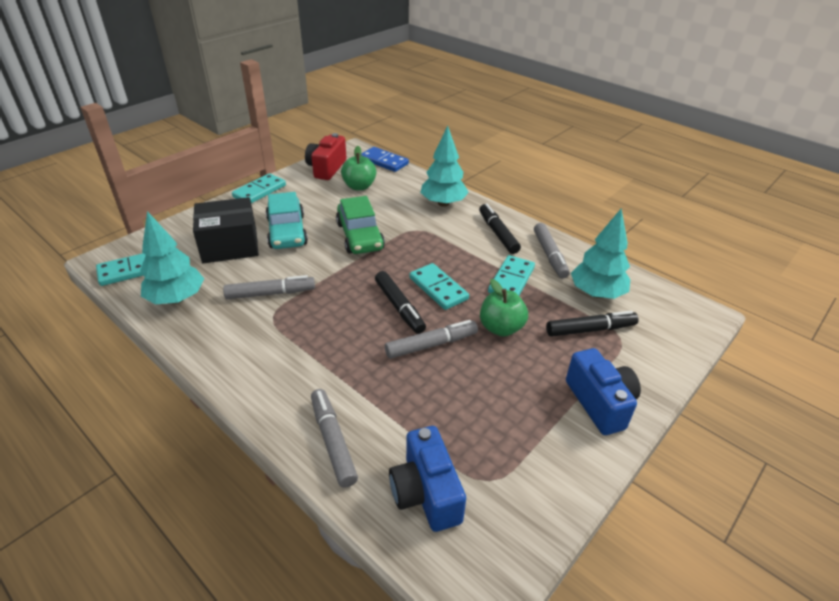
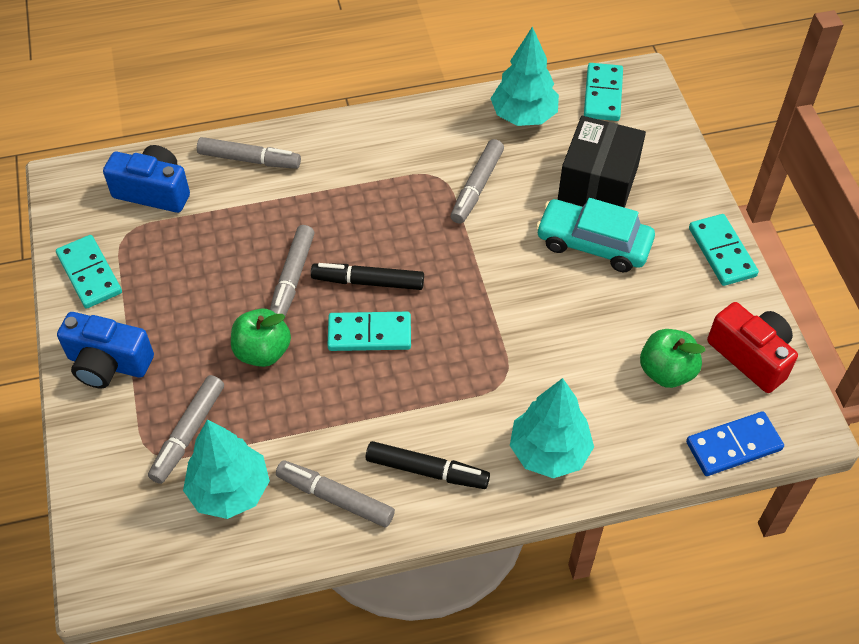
camera: 125 degrees right, 15 degrees up
(360, 236) = (531, 311): green car -> none
(511, 280) = (325, 416): turquoise domino -> turquoise domino (90, 274)
(590, 329) = (188, 433): black marker -> grey marker

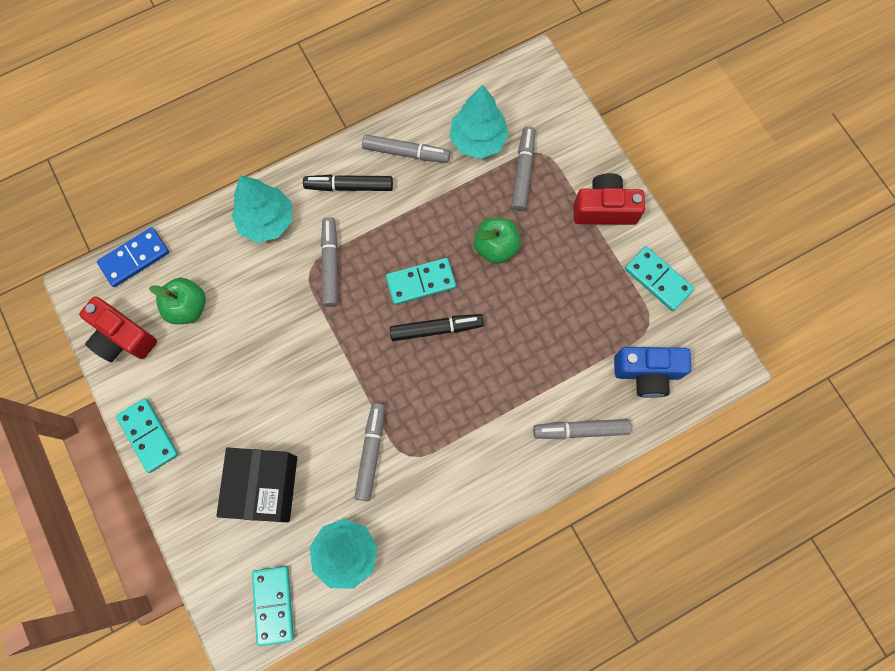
camera: 165 degrees right, 20 degrees up
(108, 363) = (604, 209): blue camera -> red camera
(292, 278) = (497, 316): grey marker -> grey marker (330, 264)
(593, 243) = (259, 416): turquoise car -> none

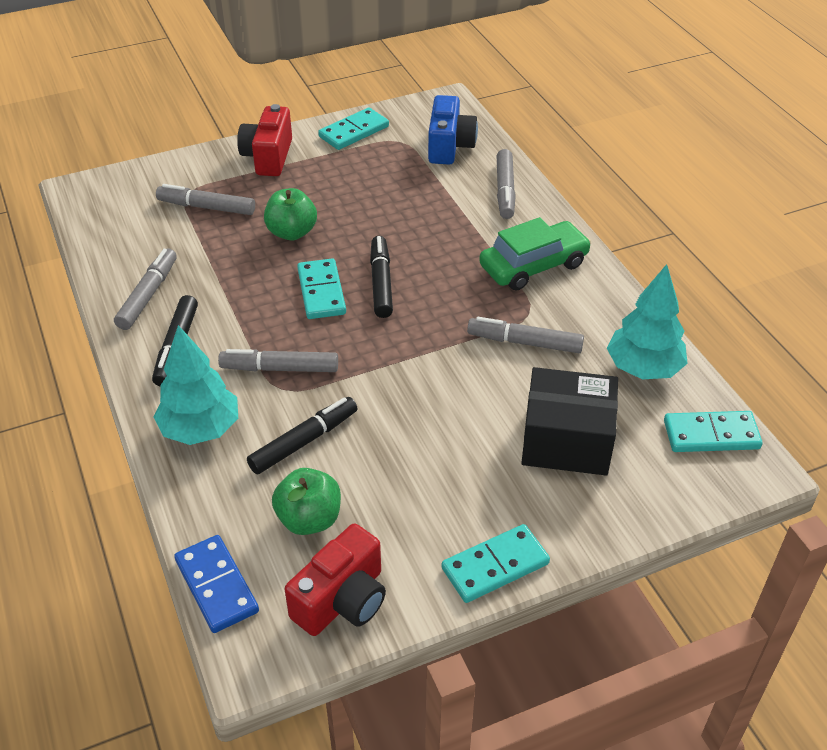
camera: 85 degrees left, 30 degrees down
(257, 293) = (304, 441): none -> black marker
(471, 459) = (533, 266): none -> green car
(478, 140) = (154, 237): turquoise tree -> none

